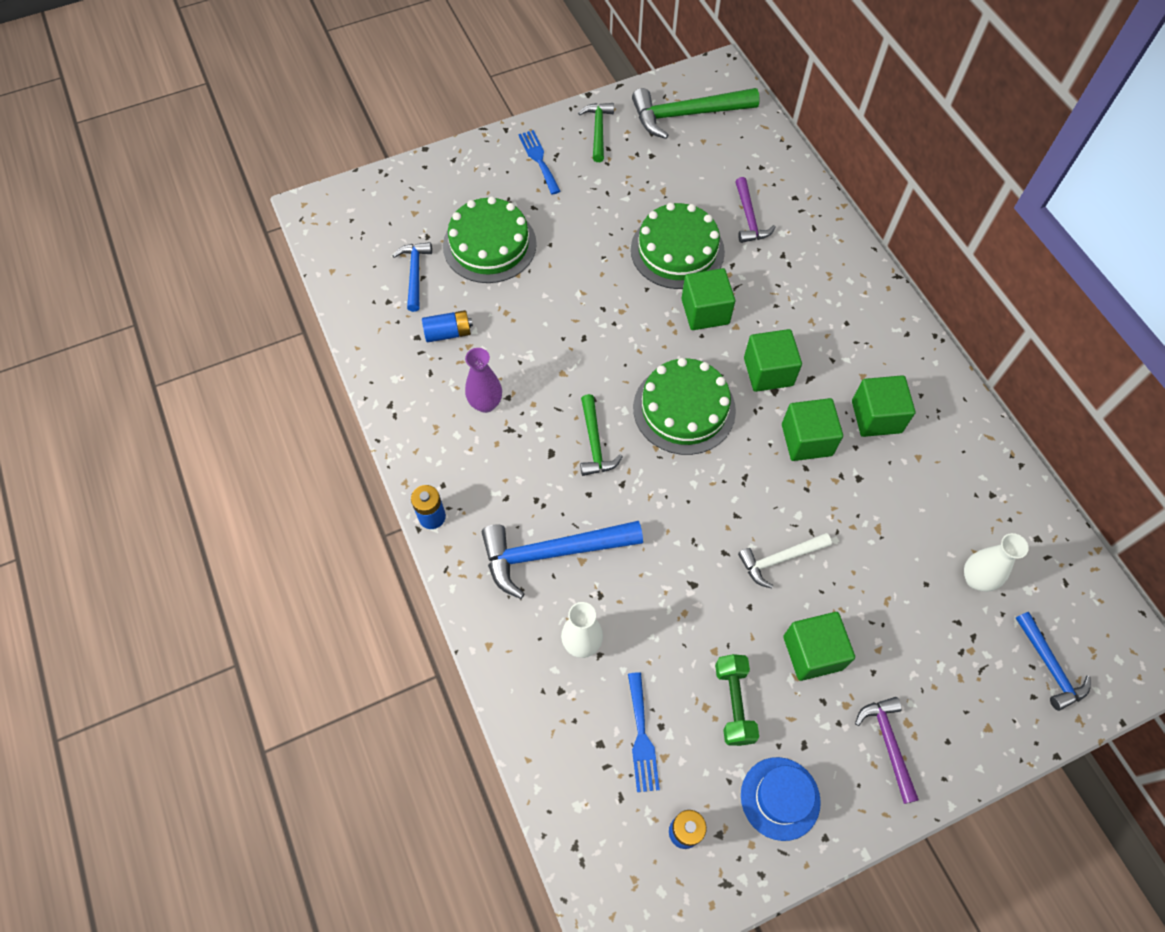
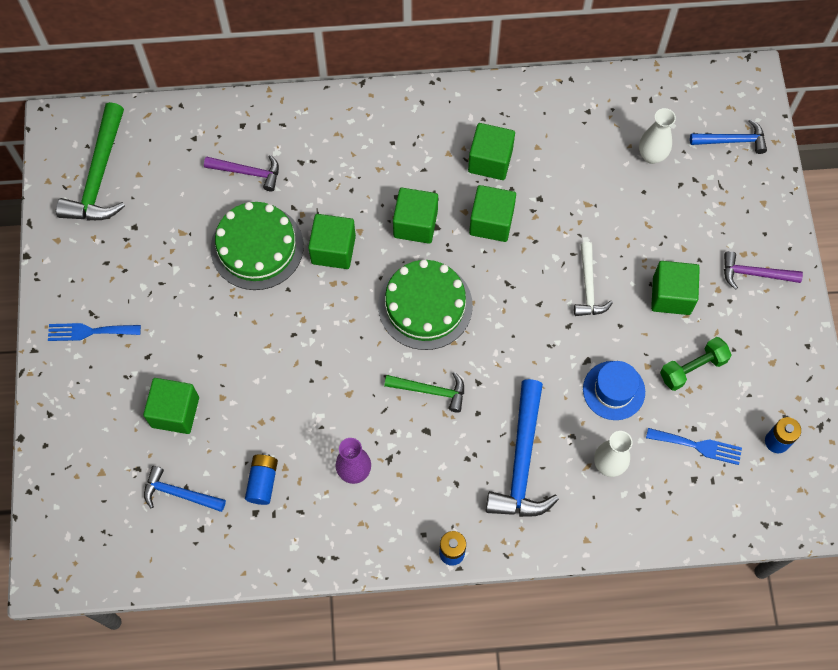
camera: 70 degrees left, 5 degrees up
(489, 245) = (175, 412): green cake -> green cube
(598, 130) = (79, 263): green hammer -> none
(734, 703) = (692, 368): green dumbbell -> green dumbbell turned 45 degrees counterclockwise
(780, 798) = (772, 364): blue hat -> blue hat (613, 390)

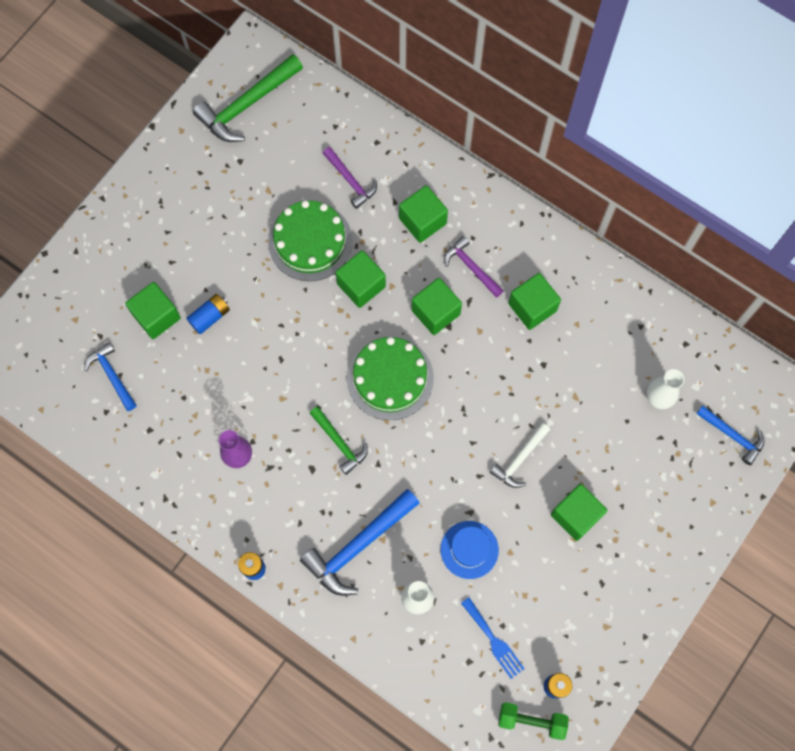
camera: 40 degrees right, 5 degrees up
(89, 331) = (148, 213): blue fork -> none
(262, 482) = (172, 413): blue battery -> blue battery (210, 317)
(491, 222) = (492, 354): green cube -> green cube (422, 221)
(692, 368) = (542, 581): green dumbbell -> green dumbbell (531, 721)
(754, 274) = (654, 550): purple hammer -> purple hammer (471, 267)

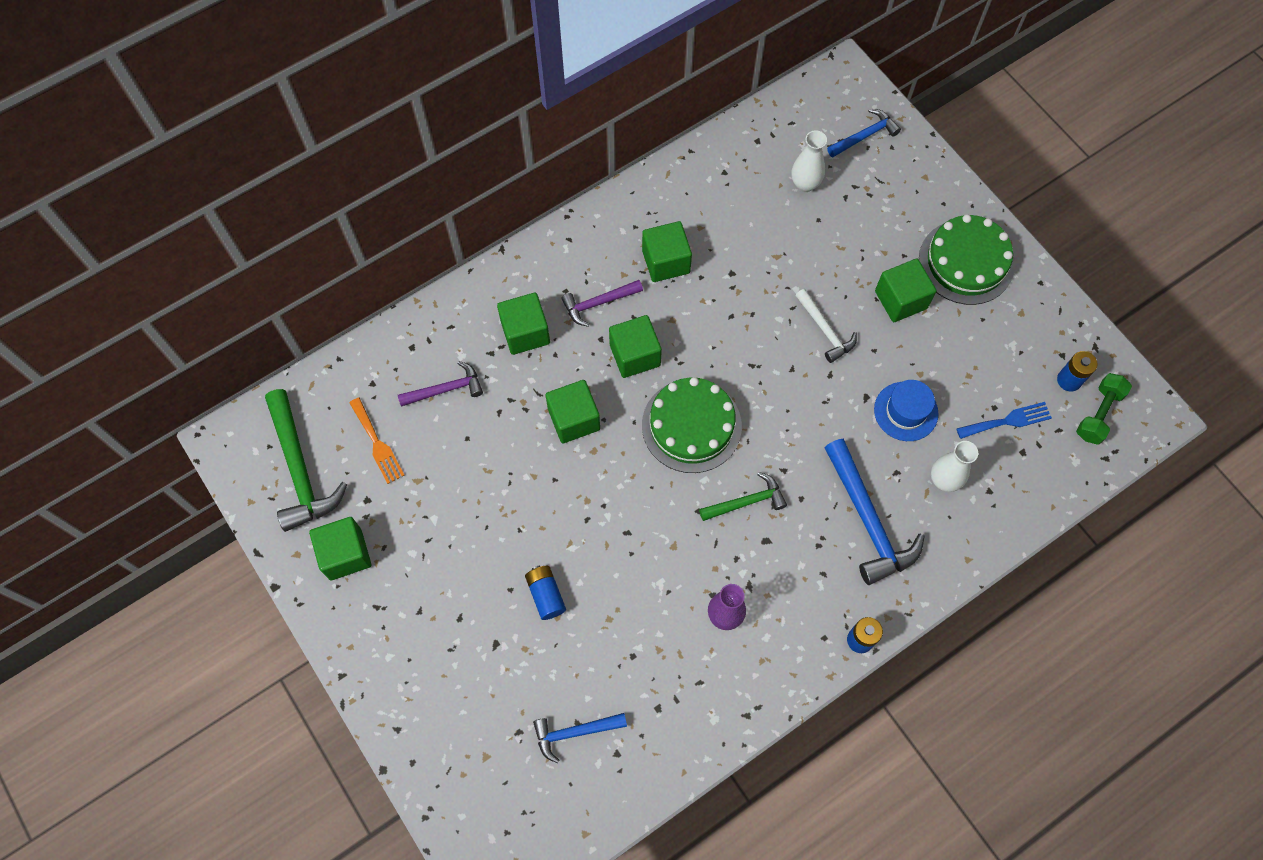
camera: 70 degrees left, 5 degrees down
(156, 316) = (521, 656): green cube -> green cube (345, 554)
(287, 150) = (377, 444): none -> orange fork
(310, 241) = (500, 455): green cake -> green cake (966, 262)

